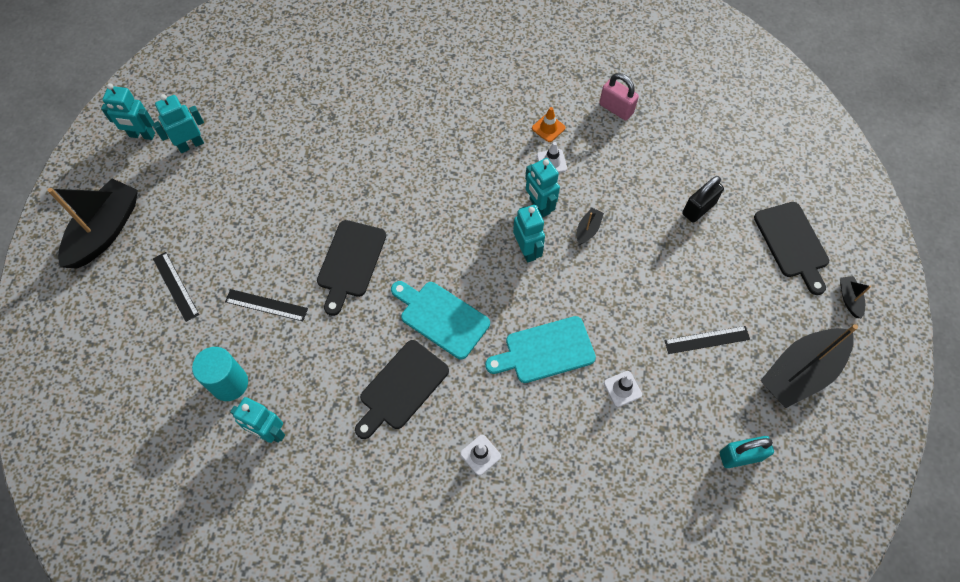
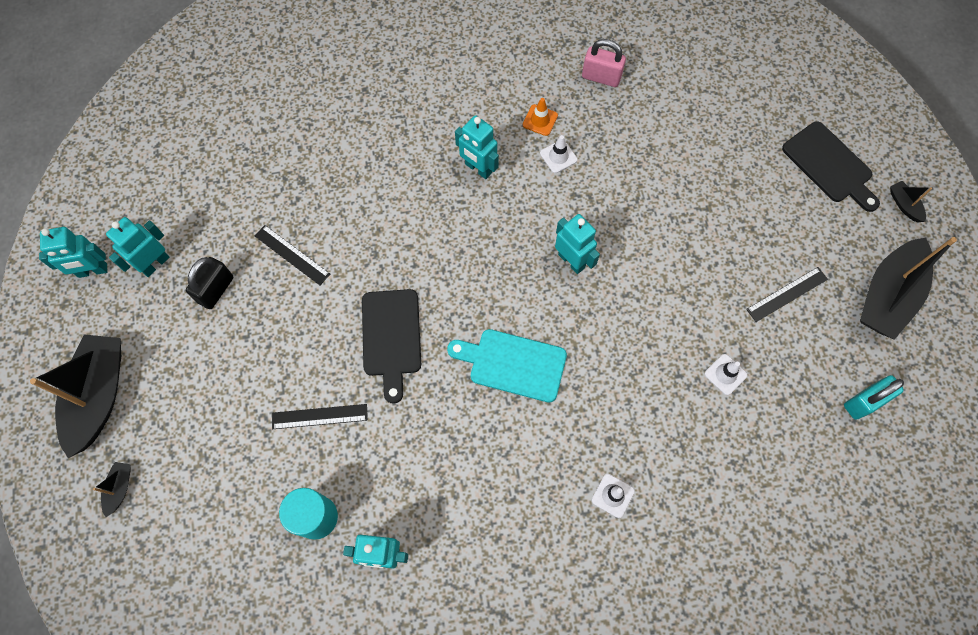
camera: 20 degrees left, 5 degrees up
(175, 286) = (208, 430): black ruler -> black ruler (292, 255)
(401, 388) = (502, 454): black cutting board -> none
(539, 206) = (565, 209): turquoise robot -> turquoise robot (478, 168)
(545, 351) = (633, 362): turquoise cutting board -> none
(588, 229) = (624, 218): black boat -> black boat (120, 488)
(698, 208) = (725, 159): black padlock -> black padlock (216, 290)

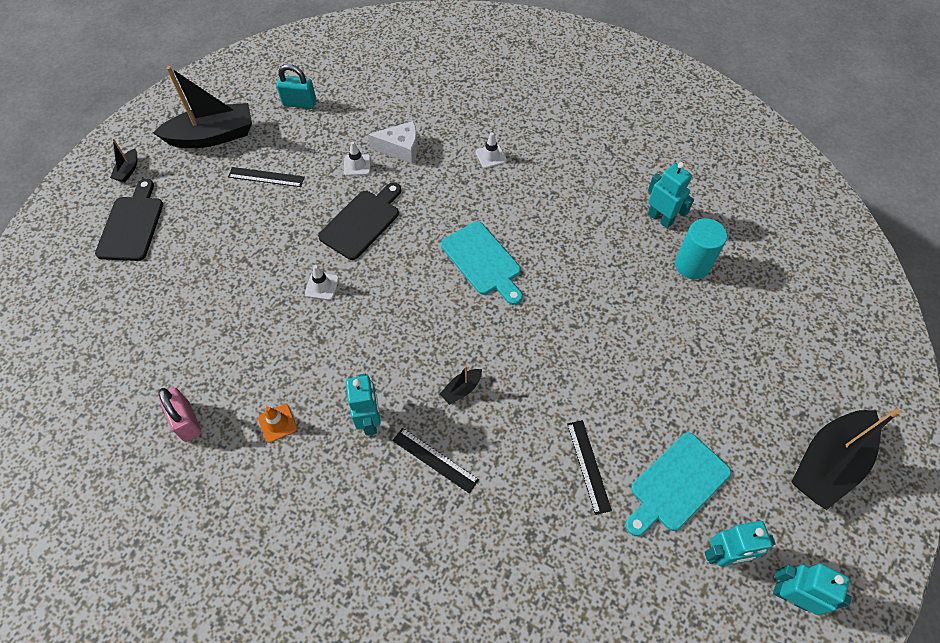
camera: 140 degrees left, 10 degrees down
(120, 488) = (836, 378): black boat -> black boat (461, 389)
(216, 290) = (676, 484): black padlock -> turquoise cutting board
(319, 416) = (649, 323): black ruler -> black ruler (435, 460)
(391, 337) = (555, 339): black cutting board -> black cutting board (362, 222)
(558, 156) = (298, 379): white traffic cone -> white traffic cone (322, 286)
(571, 261) = (375, 295): turquoise robot -> none
(707, 429) = (400, 149): none -> white cheese

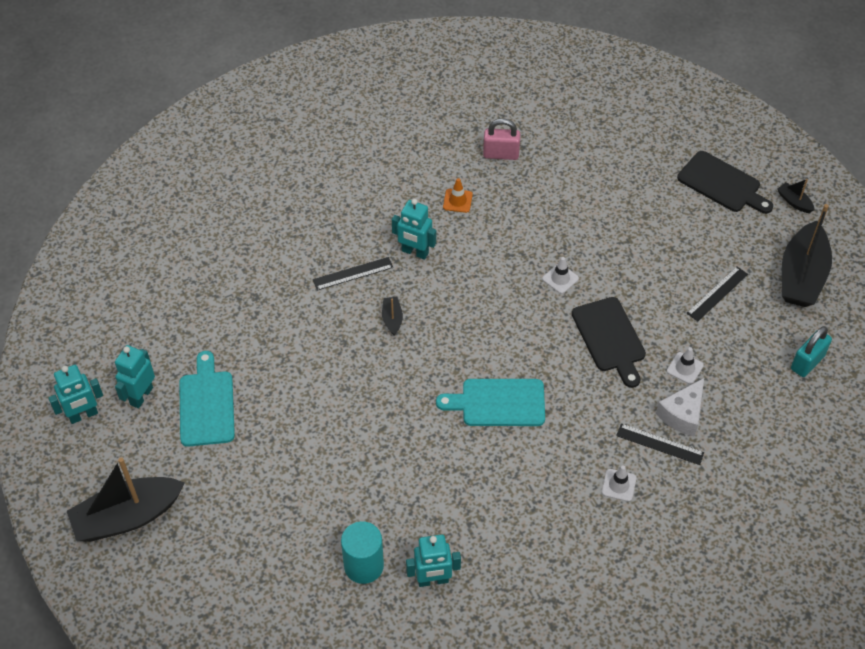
camera: 125 degrees right, 5 degrees down
(588, 466) = (268, 360): black ruler -> black ruler (660, 444)
(828, 463) = (127, 517): black boat -> black boat turned 105 degrees counterclockwise

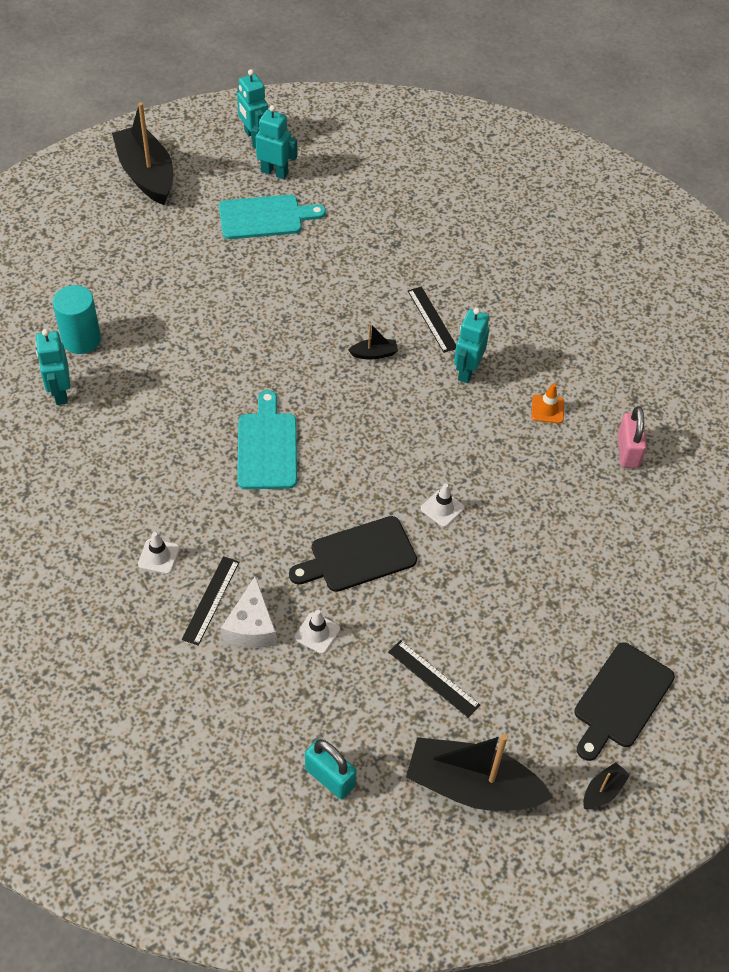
camera: 85 degrees right, 0 degrees up
(682, 414) = (251, 626): white cheese -> white cheese turned 120 degrees counterclockwise

